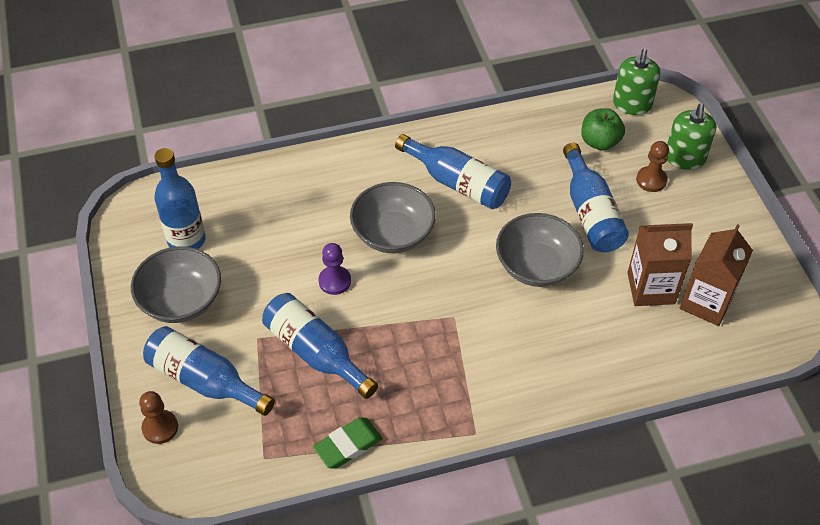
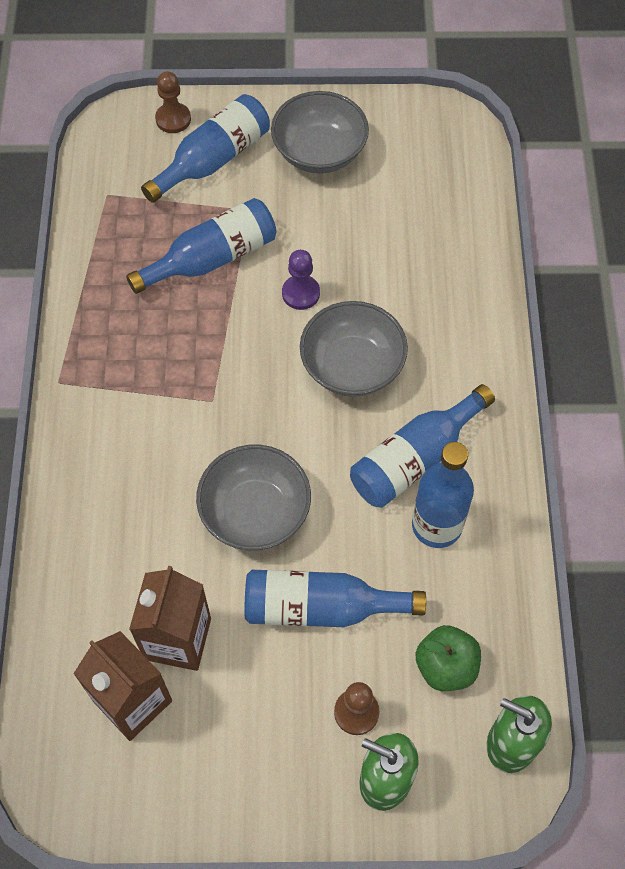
camera: 105 degrees right, 10 degrees up
(186, 240) = (401, 166): blue bottle -> blue bottle (437, 525)
(348, 445) = (92, 265): green eraser -> none

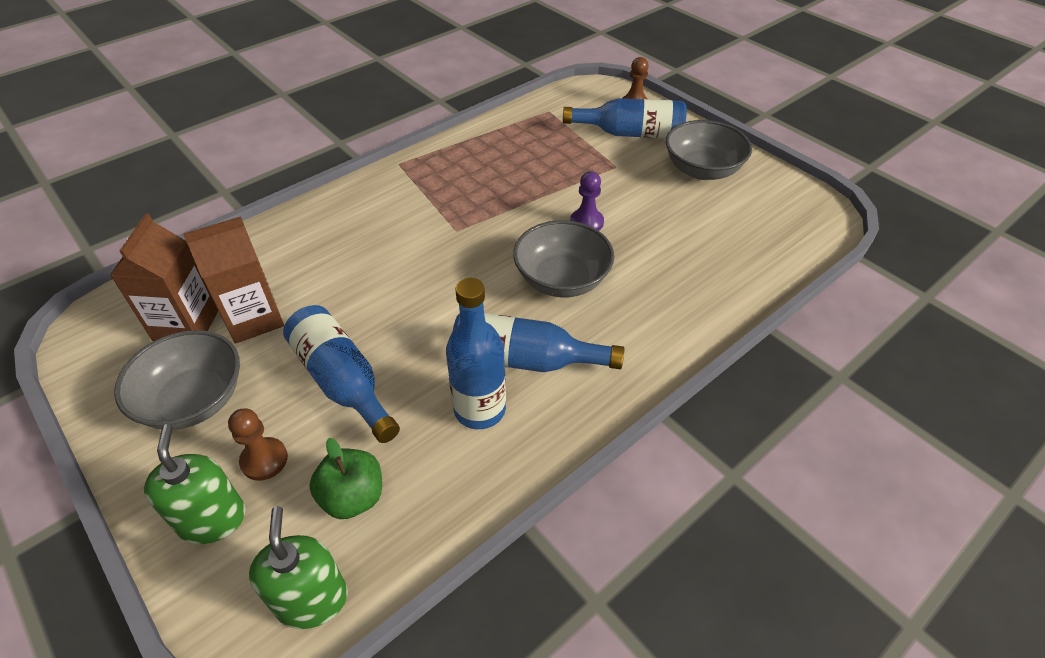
camera: 50 degrees right, 15 degrees down
(212, 258) = (560, 172): blue bottle -> none
(255, 512) = (391, 299): grey bowl -> grey bowl (194, 400)

